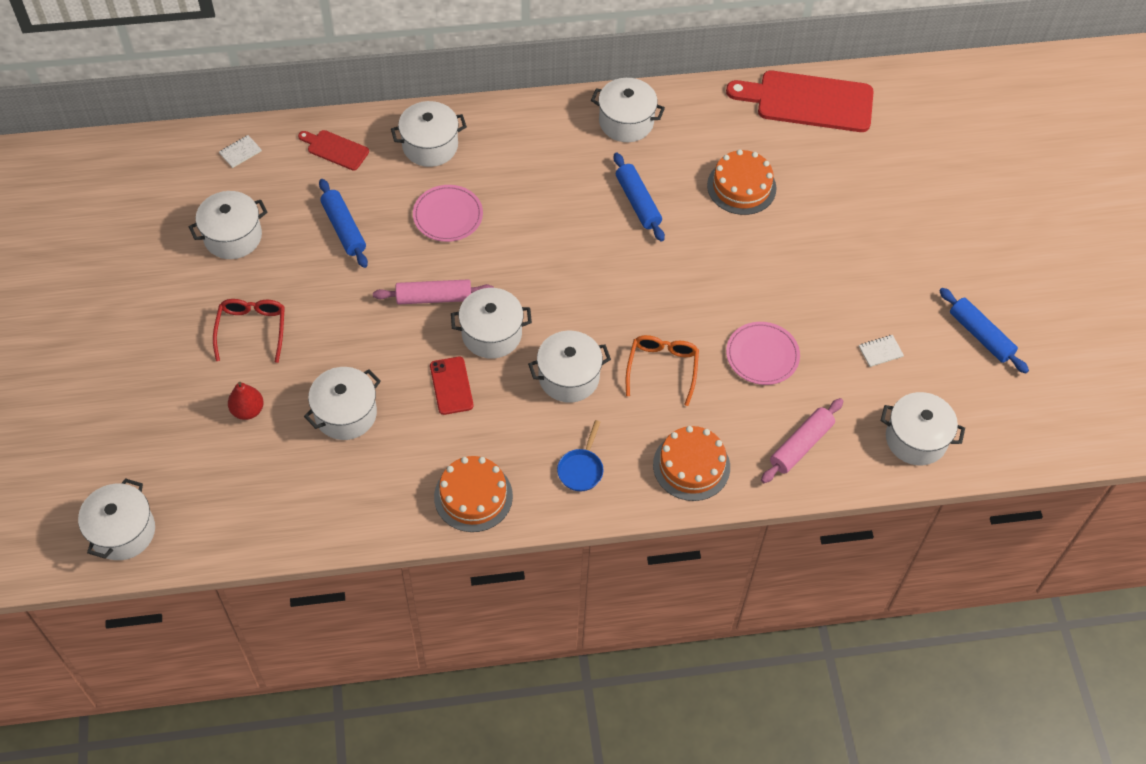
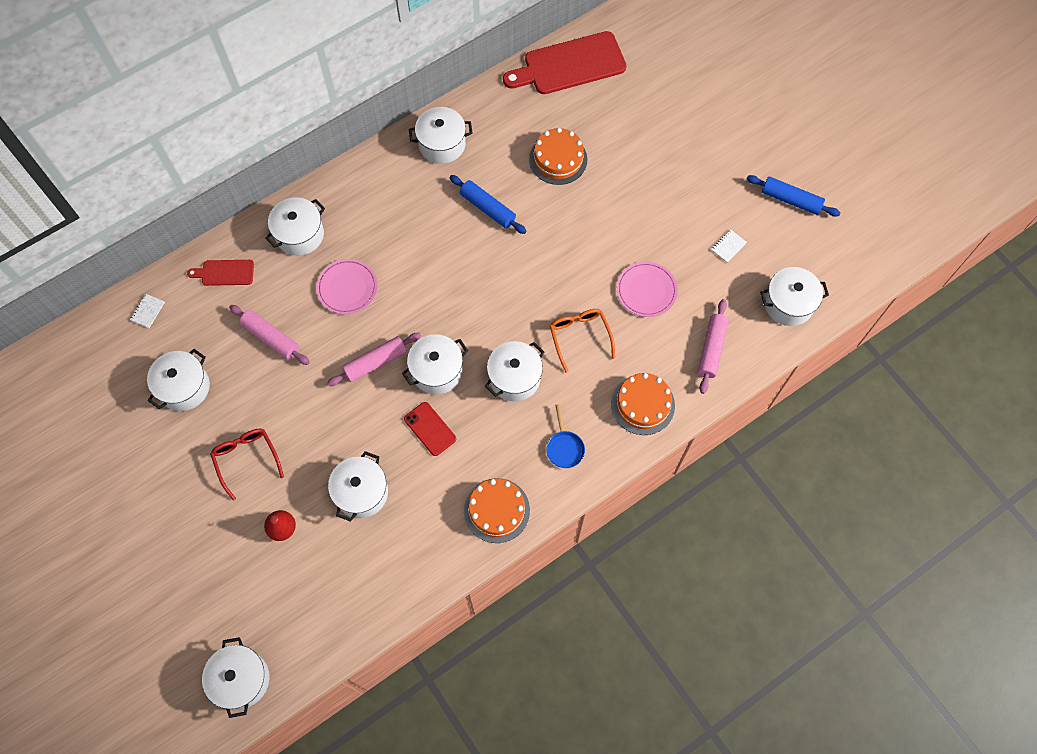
camera: 25 degrees left, 10 degrees up
(344, 228) = (271, 338): blue rolling pin -> pink rolling pin

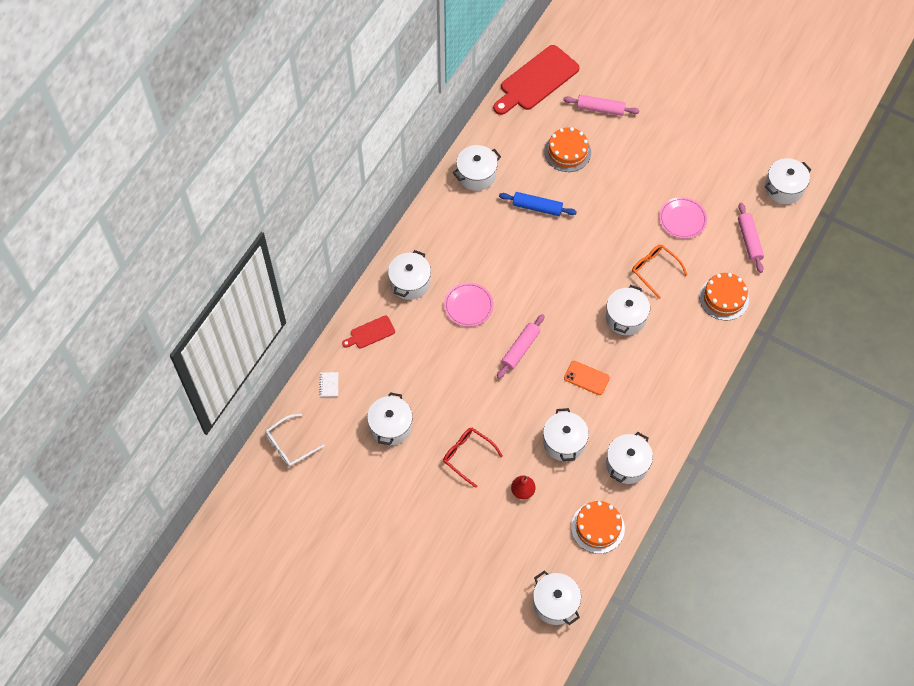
camera: 25 degrees left, 5 degrees down
(68, 360) = (290, 445): none -> white glasses
(271, 338) = (433, 364): pink rolling pin -> pink rolling pin (600, 109)
(430, 429) = (586, 378): red phone -> orange phone
(437, 371) = (568, 336): white pot -> white pot (627, 464)
(496, 510) = (665, 412): orange cake -> orange cake (597, 527)
(564, 447) = (687, 350): blue pan -> none
(728, 246) = (721, 165): white notebook -> none
(790, 200) = (746, 115): blue rolling pin -> none

